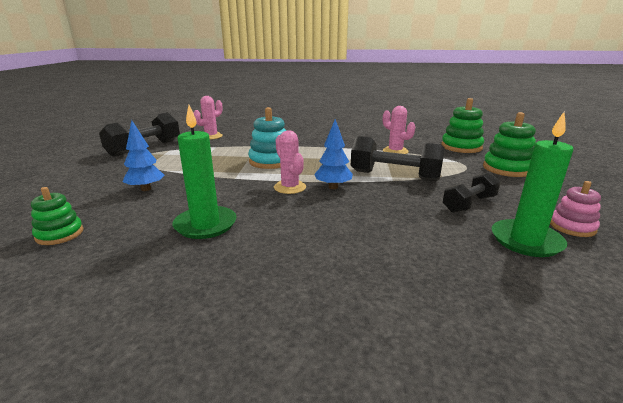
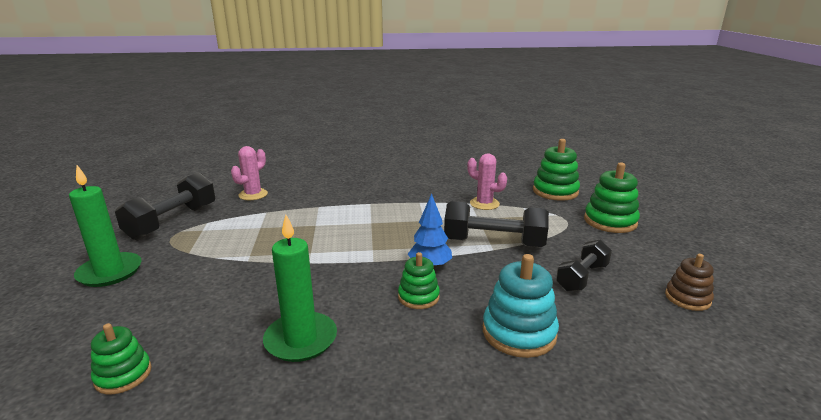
camera: 10 degrees left, 0 degrees up
(146, 189) = (204, 291): blue tree -> none
(270, 161) = (343, 232): turquoise stacking toy -> turquoise stacking toy (519, 333)
(290, 187) = (380, 271): pink cactus -> none
(315, 206) = (418, 297): none -> green stacking toy
(526, 241) = (647, 322): green candle -> green candle (110, 272)
(572, 227) = (687, 298): pink stacking toy -> brown stacking toy

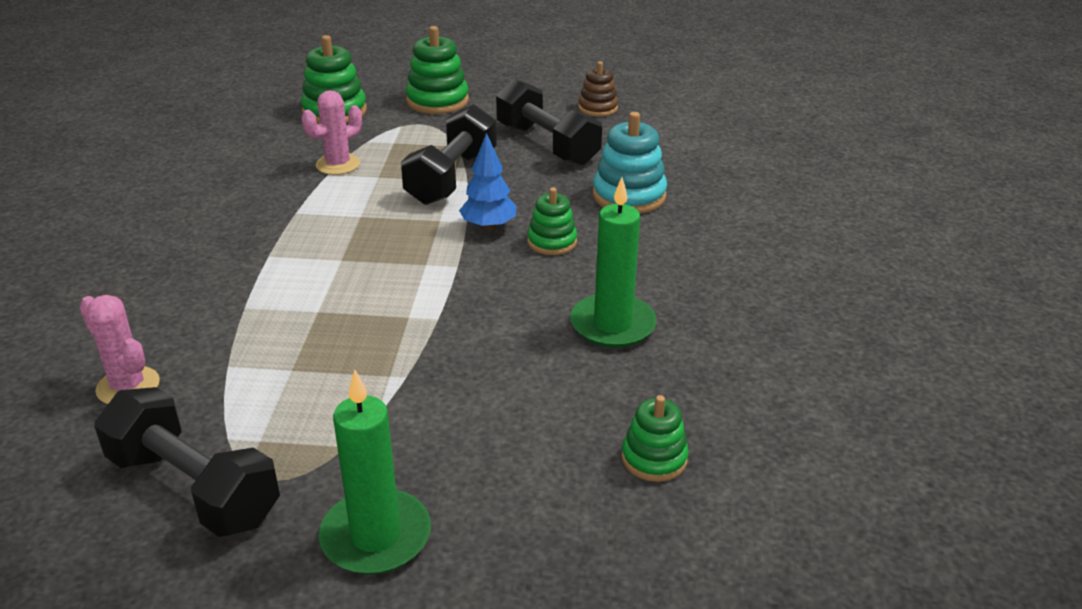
camera: 80 degrees left, 10 degrees up
(582, 277) = (547, 145): black dumbbell -> black dumbbell, size x1.57

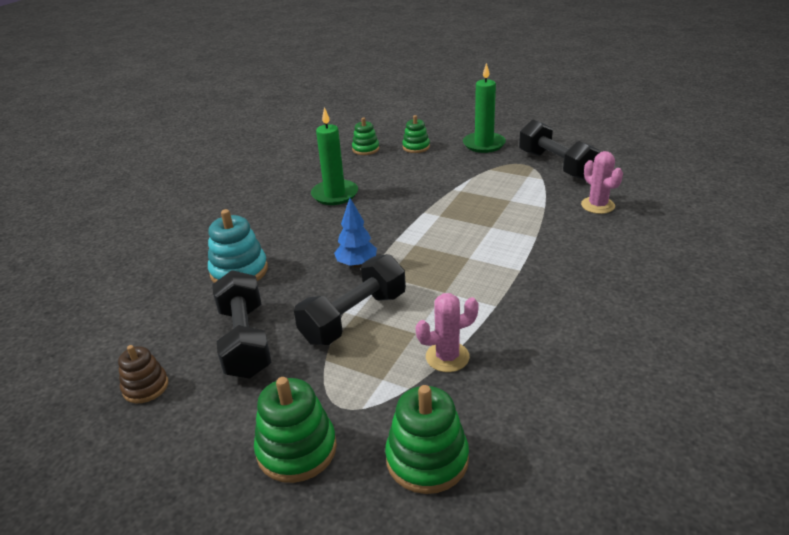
camera: 155 degrees left, 0 degrees up
(552, 242) = (324, 245): green stacking toy -> green stacking toy (416, 147)

